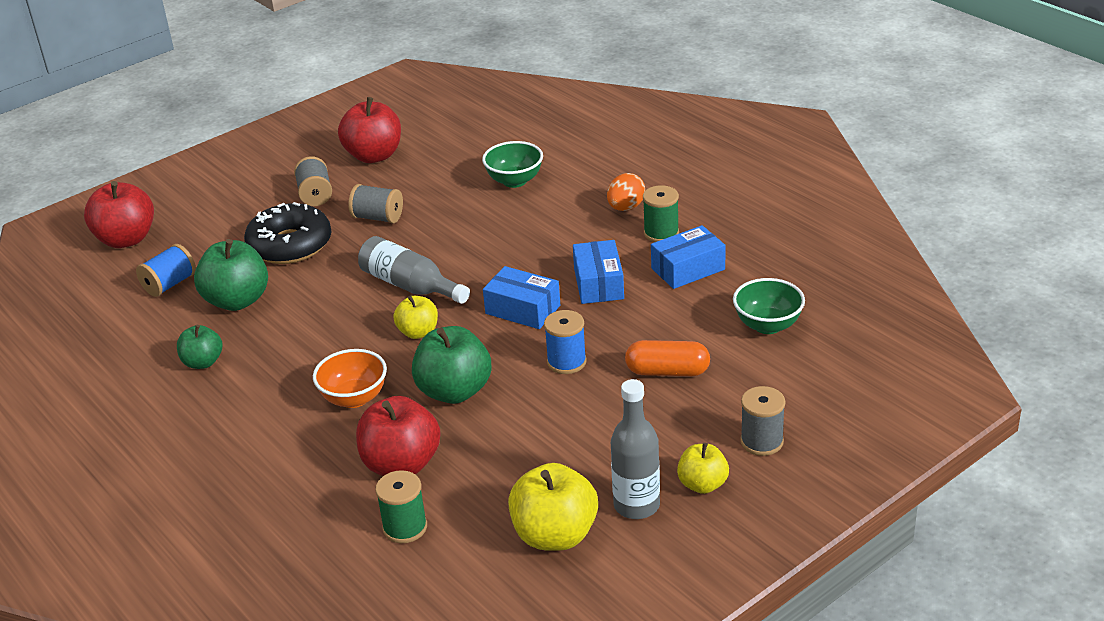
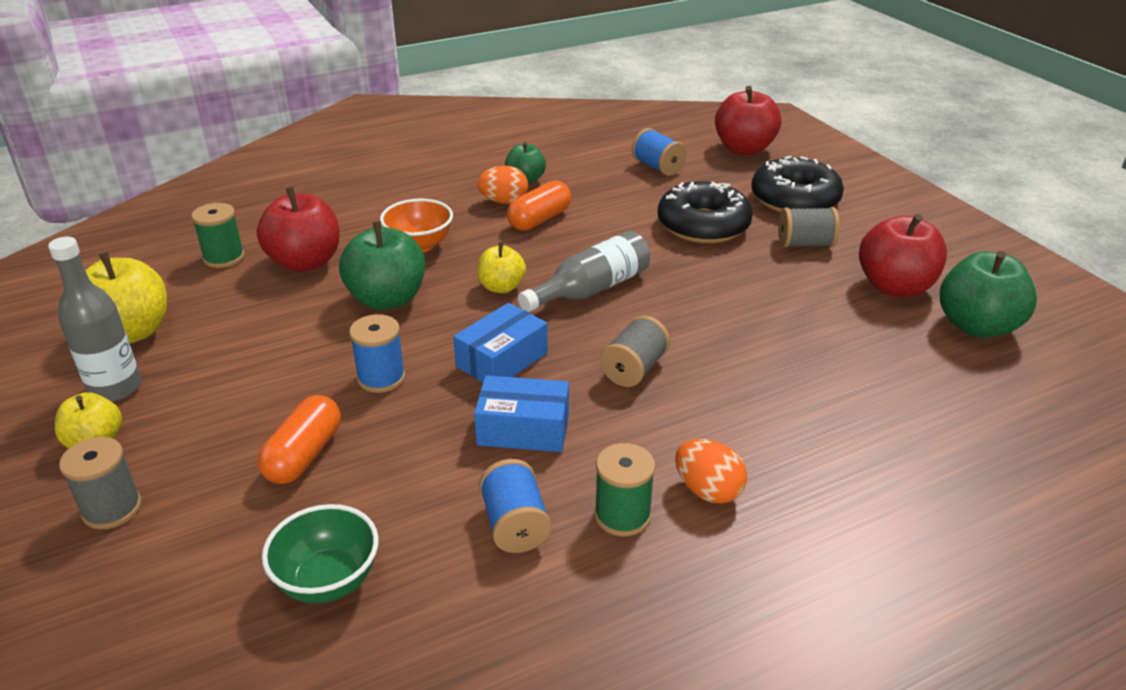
camera: 100 degrees right, 0 degrees up
(235, 205) = (794, 199): none -> black donut
(237, 300) = (614, 196): green apple -> green apple (977, 326)
(255, 366) = (504, 201): none -> orange egg
(291, 336) = (539, 219): none -> orange capsule
(378, 217) = (743, 279): grey spool -> grey spool (634, 369)
(514, 181) = (810, 392): green bowl -> none
(688, 269) = (515, 524): blue box -> blue spool

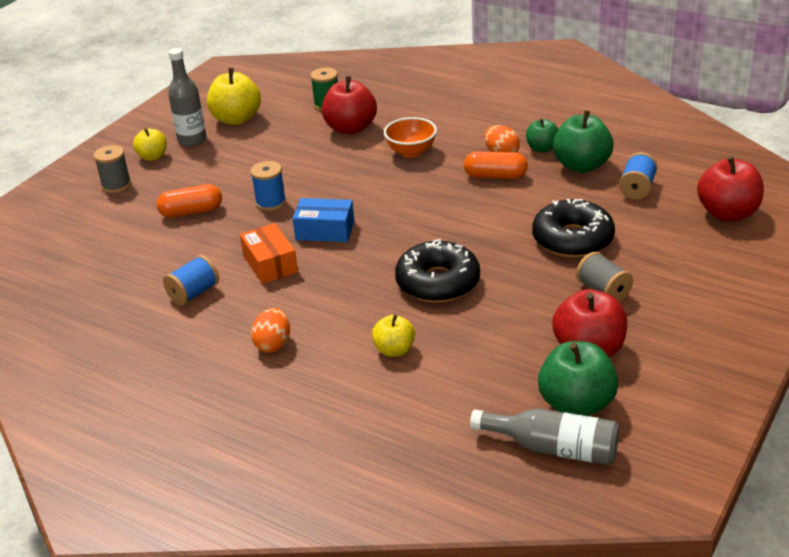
camera: 60 degrees right, 0 degrees up
(328, 581) = (117, 260): green bowl -> none
(387, 299) = (343, 169): green apple -> green apple (581, 165)
(501, 287) = (398, 198): yellow apple -> yellow apple (394, 350)
(523, 429) = (270, 264): blue box -> orange box
(591, 289) = (433, 229): grey bottle -> grey bottle (553, 448)
(622, 515) = (228, 323): green spool -> none
(634, 369) = (362, 277): grey spool -> none
(794, 199) = (671, 264): black donut -> black donut (438, 282)

